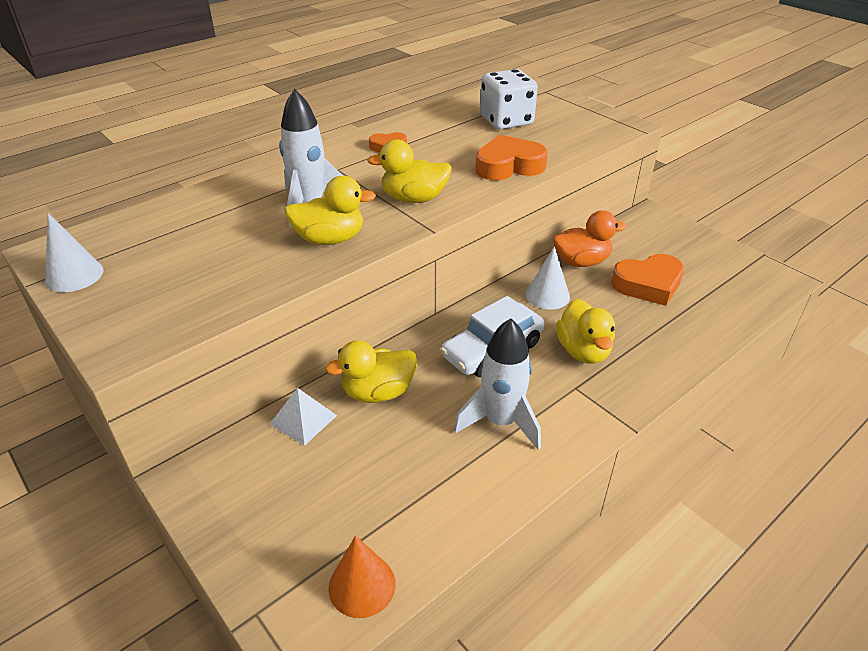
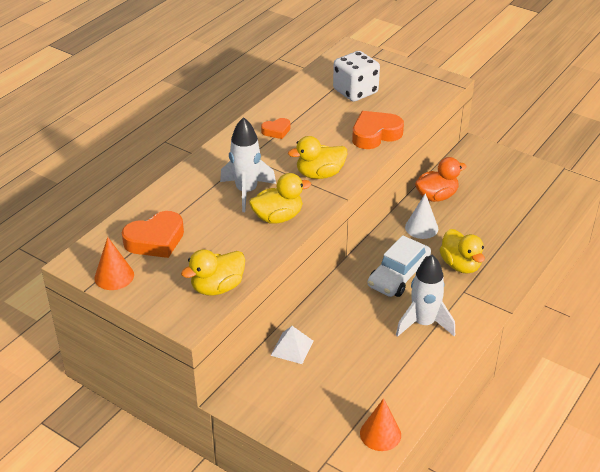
camera: 15 degrees left, 0 degrees up
(74, 275) = (114, 276): white cone -> orange cone
(378, 392) = (333, 320): yellow duck -> yellow duck (217, 287)
(648, 285) = (489, 207): orange heart -> orange heart (155, 240)

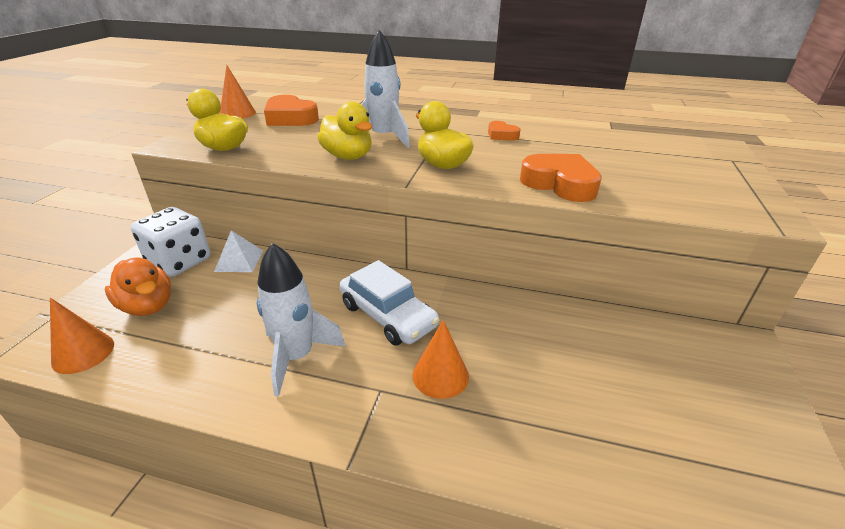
camera: 70 degrees right, 5 degrees down
(355, 91) = (636, 160): white dice -> white dice (179, 261)
(398, 275) = (387, 315): white car -> white car turned 150 degrees counterclockwise
(421, 228) = (499, 319): white cone -> none
(436, 196) = (580, 322): orange duck -> orange duck (148, 306)
(460, 265) = (440, 375): yellow duck -> orange cone

